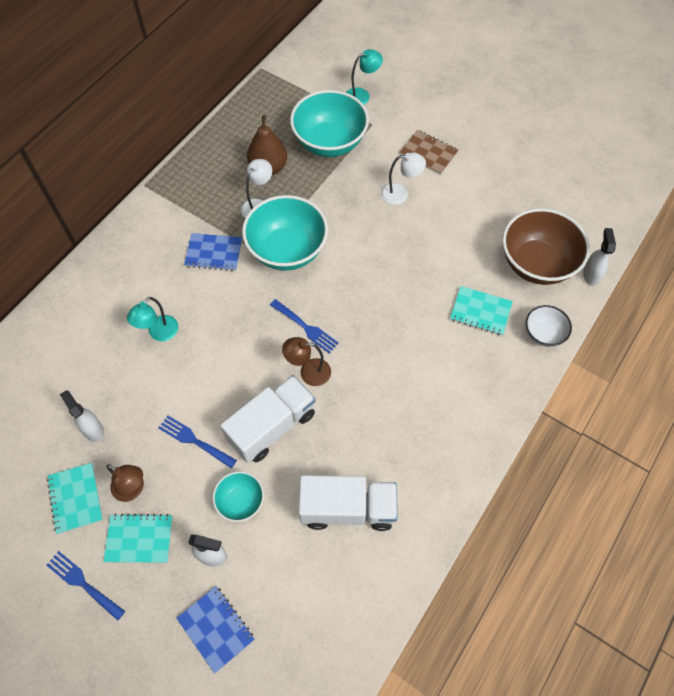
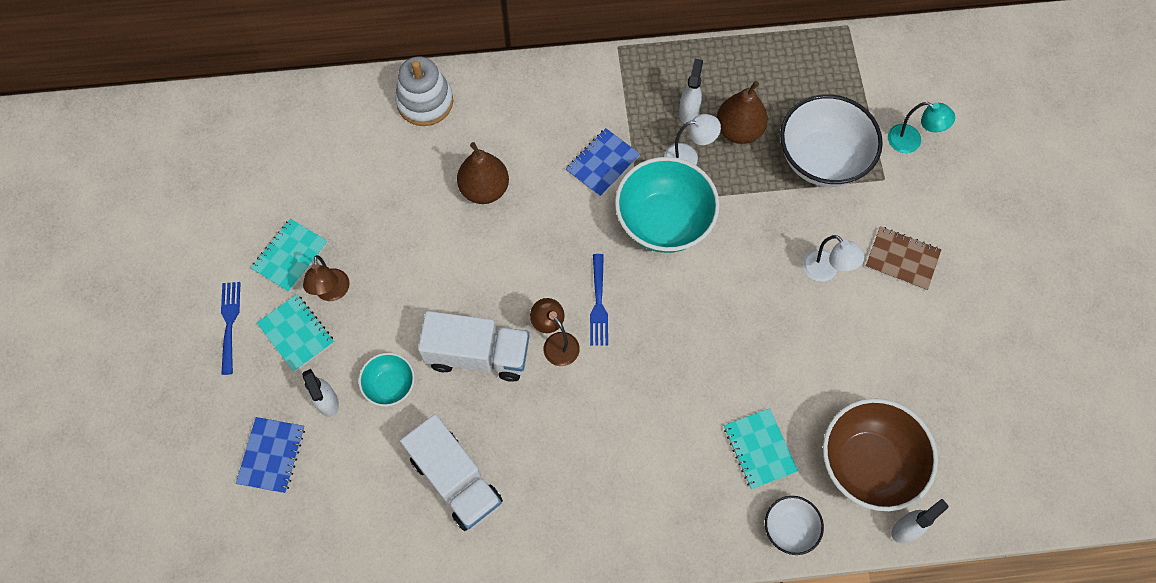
camera: 50 degrees right, 5 degrees up
(57, 322) = (425, 102): none -> white stacking toy
(93, 429) = (356, 216): white spray bottle -> white spray bottle (688, 111)
(159, 333) = (484, 189): turquoise lamp -> brown pear
(194, 440) = (412, 303): blue fork -> none
(214, 253) = (602, 163): blue notebook -> blue notebook turned 75 degrees clockwise
(329, 143) = (821, 159): turquoise bowl -> white bowl
(428, 153) = (902, 259): brown notebook -> brown notebook turned 60 degrees counterclockwise

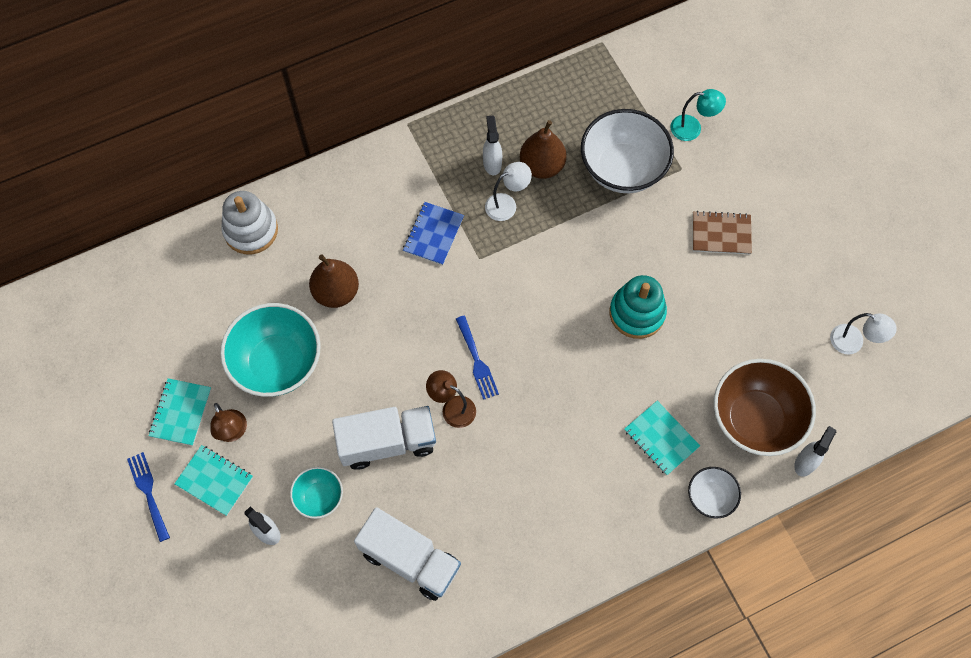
camera: 20 degrees left, 0 degrees up
(271, 455) = (235, 597): blue notebook -> none
(663, 222) = (507, 269): turquoise bowl -> turquoise bowl (277, 363)
(782, 311) = (637, 313): none -> turquoise stacking toy
(825, 271) = (661, 266): white lamp -> white lamp (853, 342)

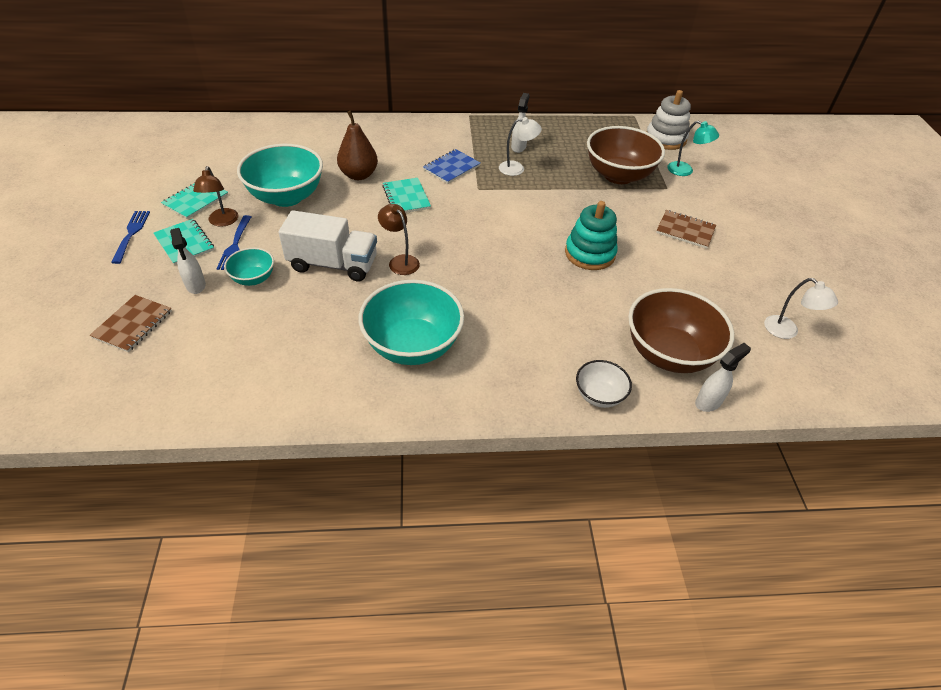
camera: 20 degrees right, 20 degrees down
(241, 607) = (133, 324): none -> brown notebook
(251, 230) = (324, 131): white stacking toy -> white stacking toy (665, 139)
(410, 559) = (294, 343): white truck -> none
(477, 361) = (439, 241): blue fork -> blue fork (235, 245)
(521, 513) = (413, 346): none -> turquoise bowl
(542, 166) = (555, 158): brown pear -> none
(622, 169) = (618, 175): white bowl -> brown bowl
(661, 438) = (571, 338): turquoise notebook -> turquoise notebook (406, 197)

